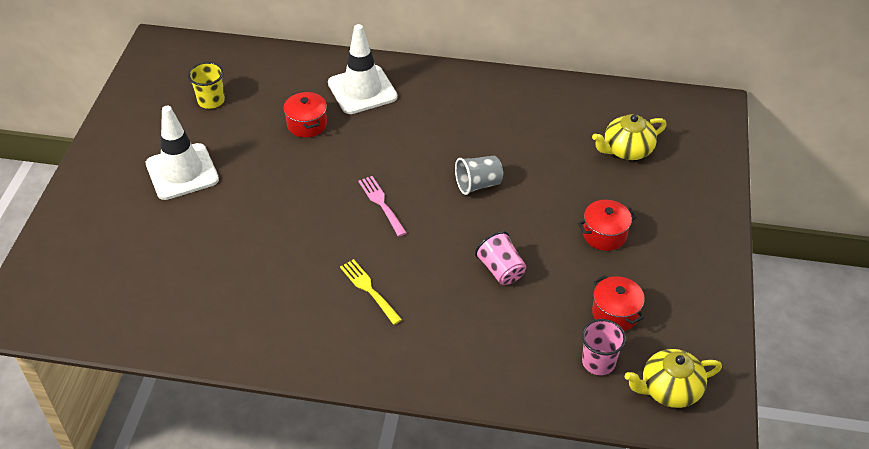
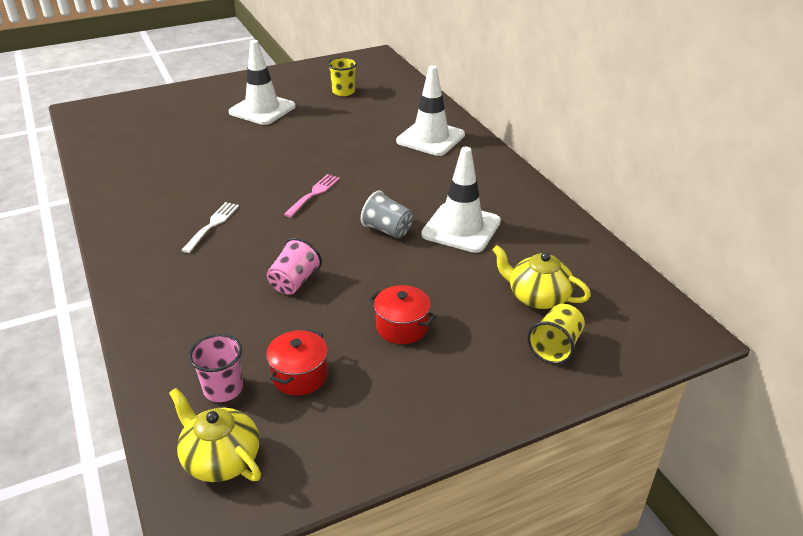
camera: 55 degrees right, 10 degrees down
(307, 124) = (364, 132): red pot -> none
(369, 289) = (212, 225): yellow fork -> white fork
(513, 143) = (461, 228): none -> white traffic cone
(682, 171) = (555, 347): none -> yellow cup

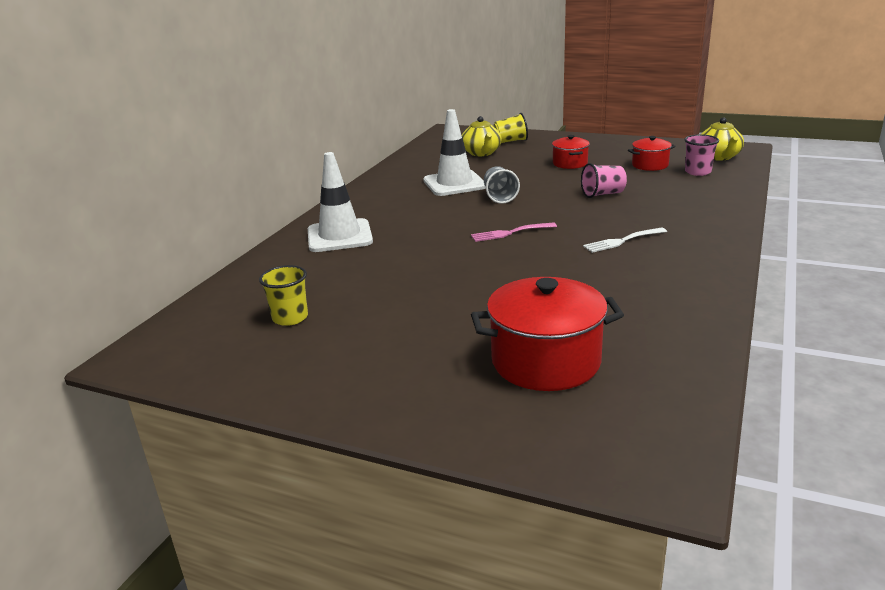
camera: 130 degrees left, 10 degrees down
(176, 126) = (545, 361): none -> red pot
(262, 109) = (413, 337): white traffic cone -> none

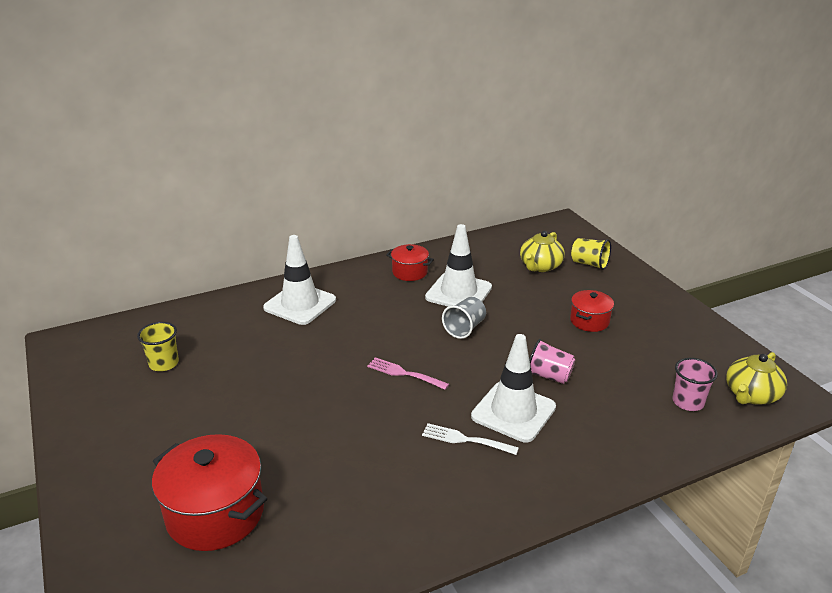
camera: 40 degrees right, 5 degrees up
(620, 217) = (513, 412): none -> white traffic cone
(650, 165) = (658, 365): red pot -> red pot (409, 272)

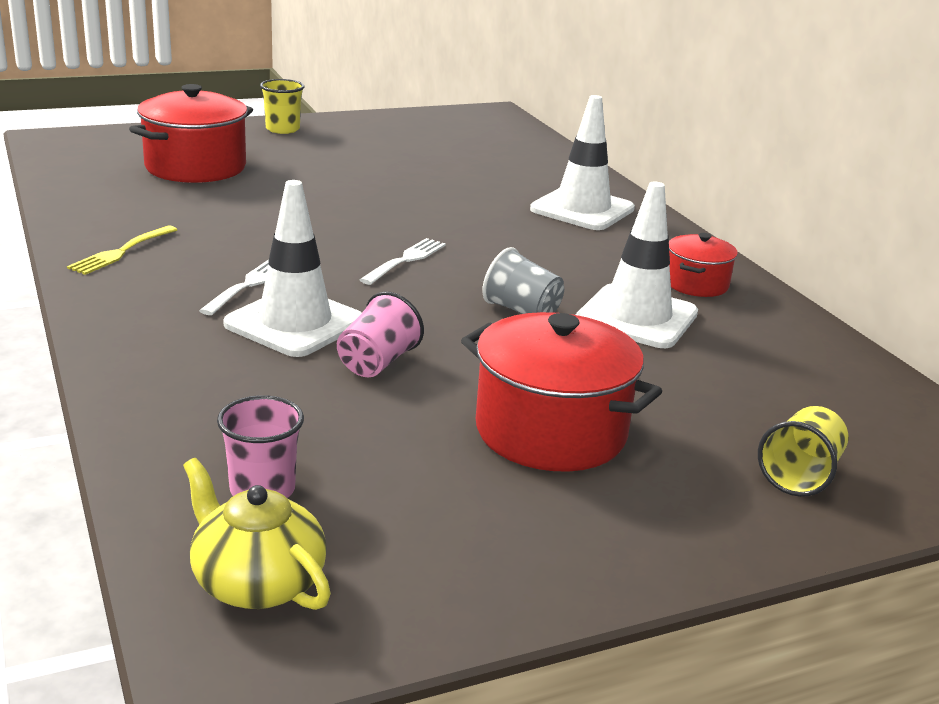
camera: 90 degrees right, 5 degrees down
(164, 363) = (448, 148): yellow cup -> yellow cup (282, 129)
(404, 373) = (406, 260): pink fork -> white fork
(427, 520) = (121, 252): none -> yellow fork
(540, 266) = (764, 409): yellow teapot -> none
(589, 321) = (550, 431): red pot -> red pot, size x1.81

